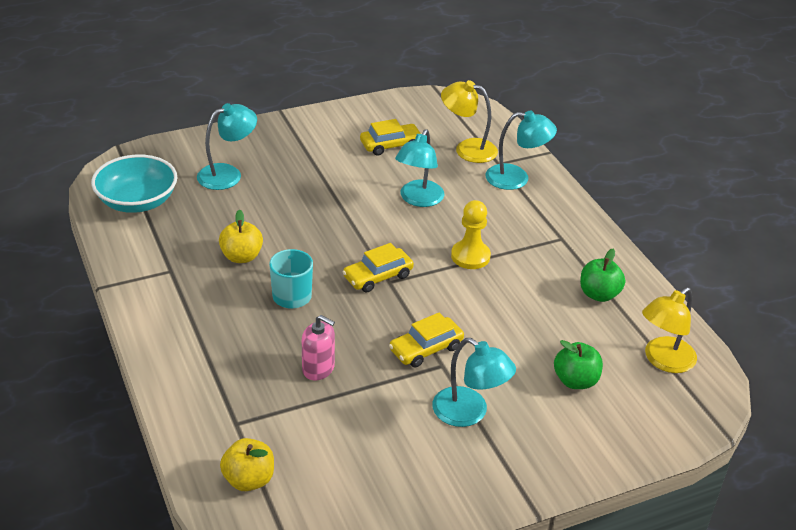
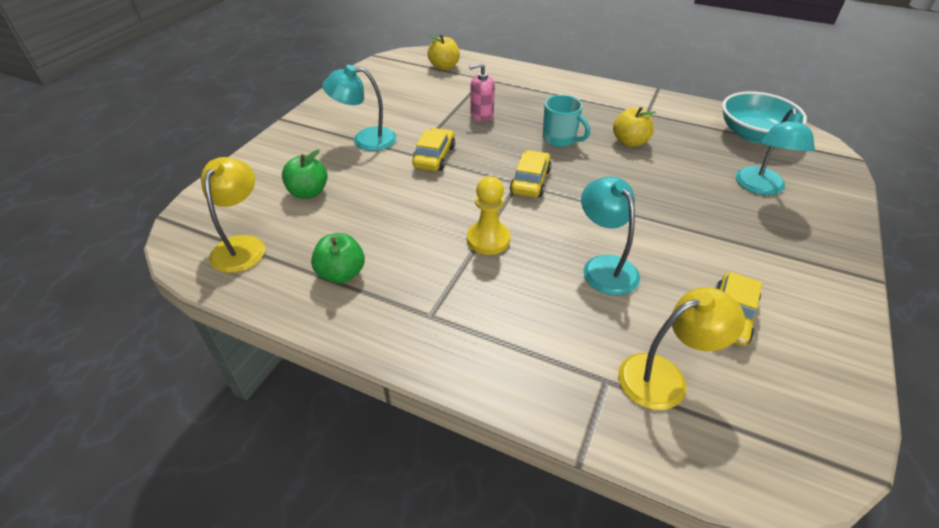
camera: 140 degrees right, 5 degrees up
(516, 178) = (560, 369): turquoise lamp -> none

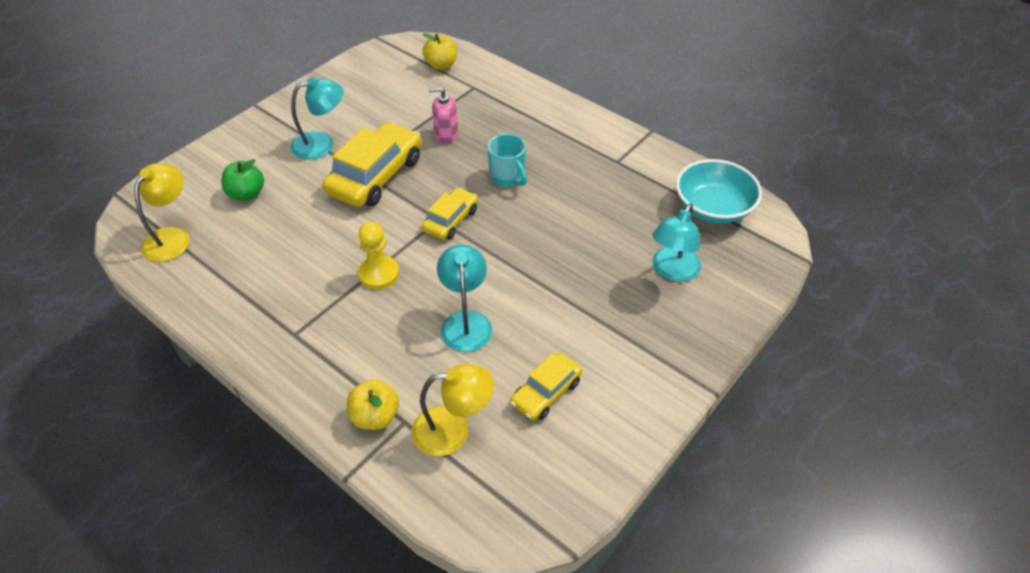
camera: 15 degrees right, 5 degrees up
(341, 273) = (240, 281): green apple -> none
(365, 139) = (321, 144): turquoise lamp -> turquoise lamp turned 150 degrees clockwise
(434, 157) = (376, 176): yellow car -> yellow car, size x1.77
(630, 142) = (576, 193): yellow apple -> yellow apple (375, 416)

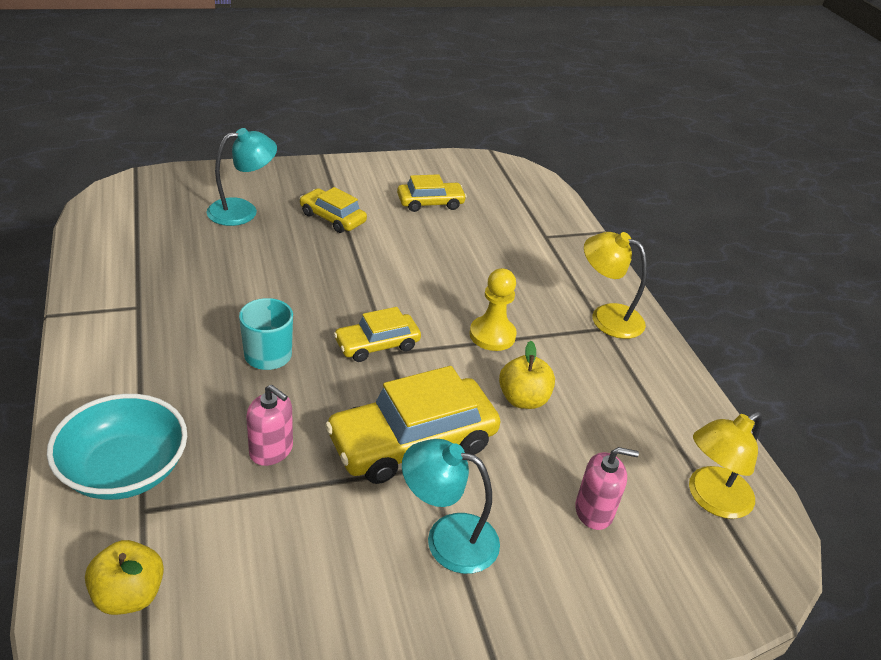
camera: 150 degrees left, 10 degrees down
(247, 194) = (594, 511): green apple -> pink soap dispenser
(375, 416) = (565, 248): yellow apple -> yellow apple (523, 399)
(453, 430) = (514, 217): yellow lamp -> yellow lamp (607, 317)
(465, 322) = (447, 264): turquoise lamp -> none
(602, 311) = (332, 218): none -> yellow car
(713, 208) = (132, 227): turquoise bowl -> turquoise bowl (124, 470)

